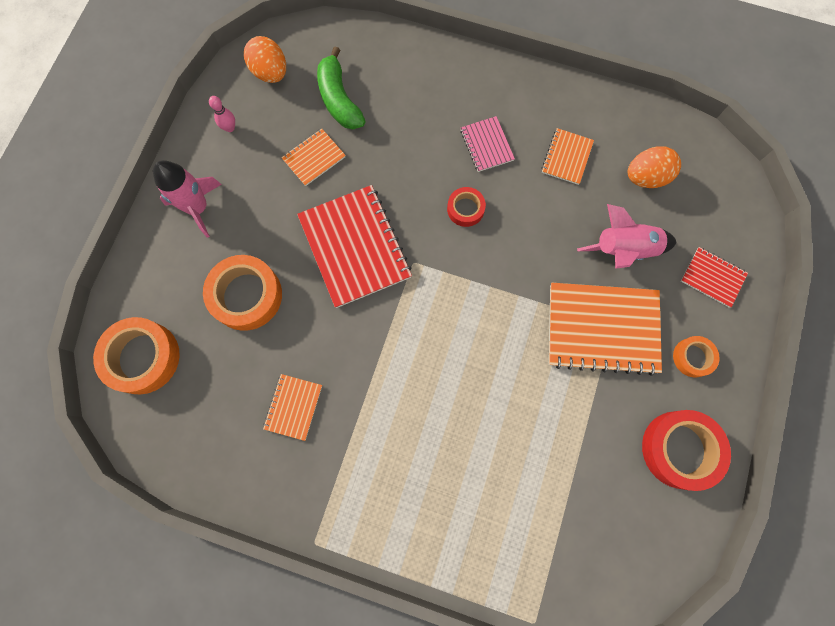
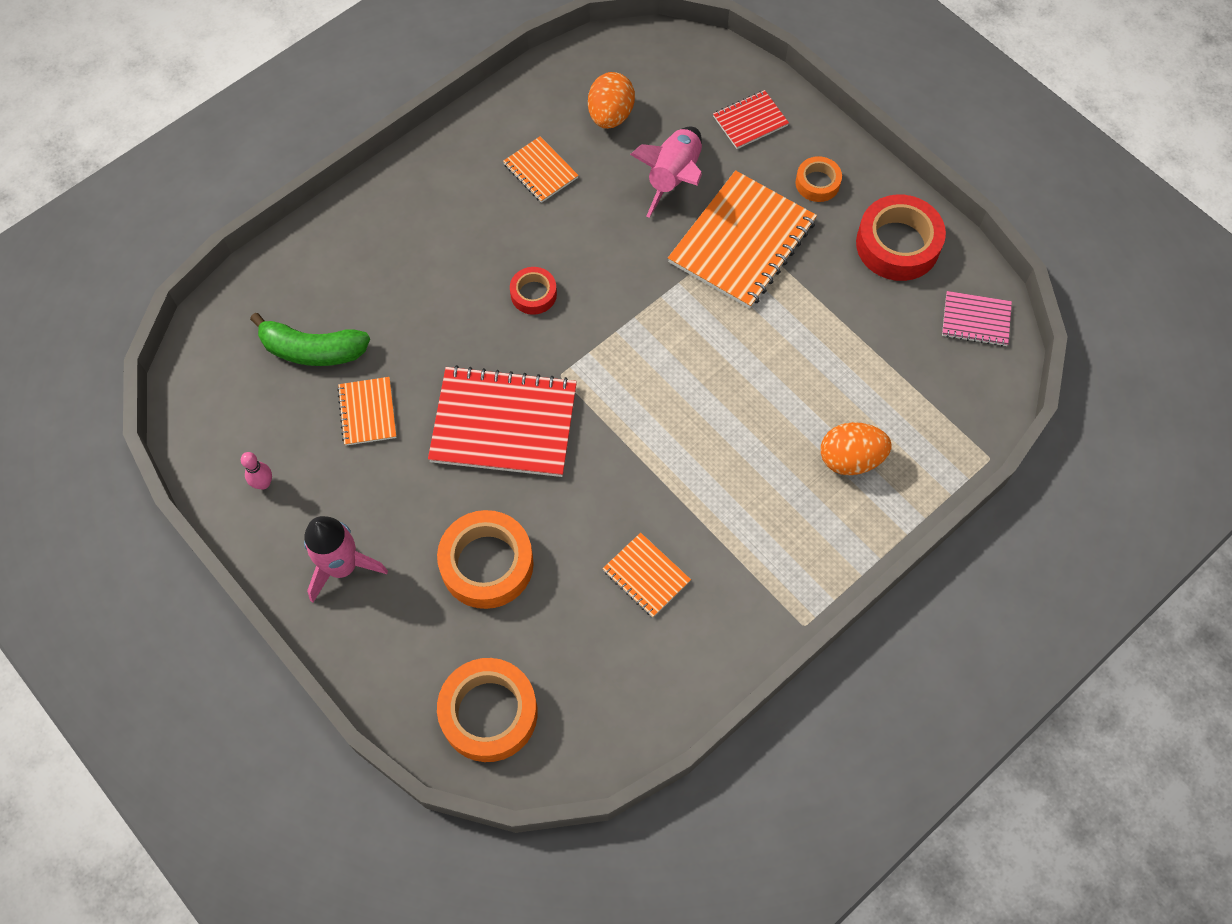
camera: 60 degrees left, 10 degrees down
(270, 72) = (223, 405): orange egg -> orange egg (850, 459)
(486, 145) = (474, 235): pink notebook -> pink notebook (976, 320)

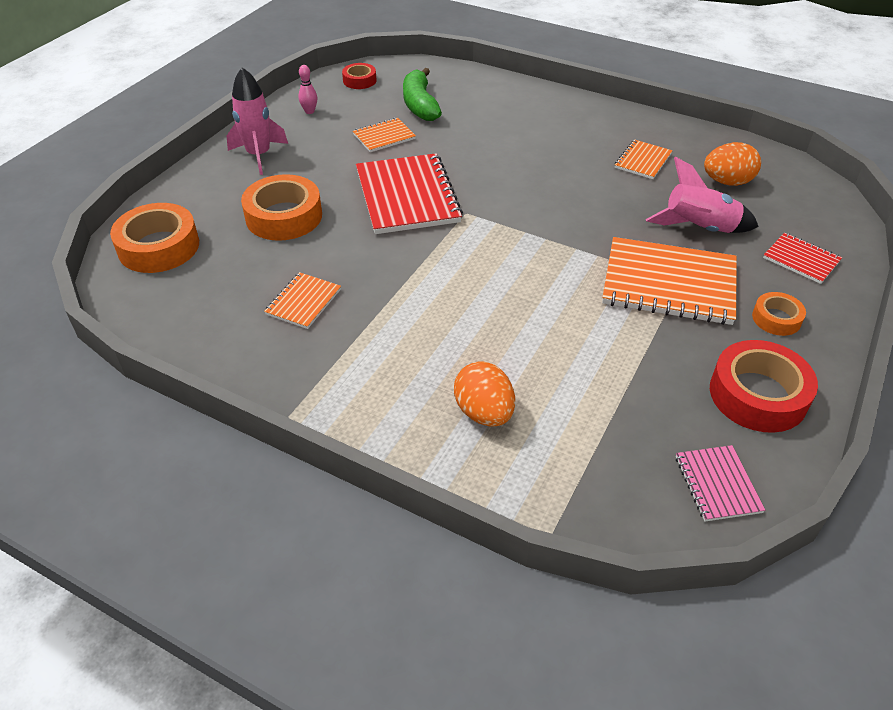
camera: 70 degrees right, 20 degrees down
(533, 294) = (530, 183): red tape -> red tape (359, 80)

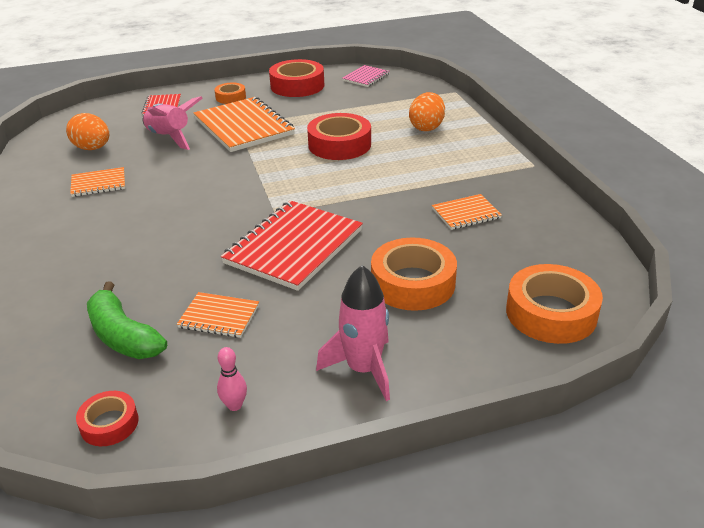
camera: 135 degrees left, 10 degrees down
(420, 105) = (123, 336): green banana -> green banana turned 105 degrees clockwise
(535, 319) = (339, 145): none -> red tape

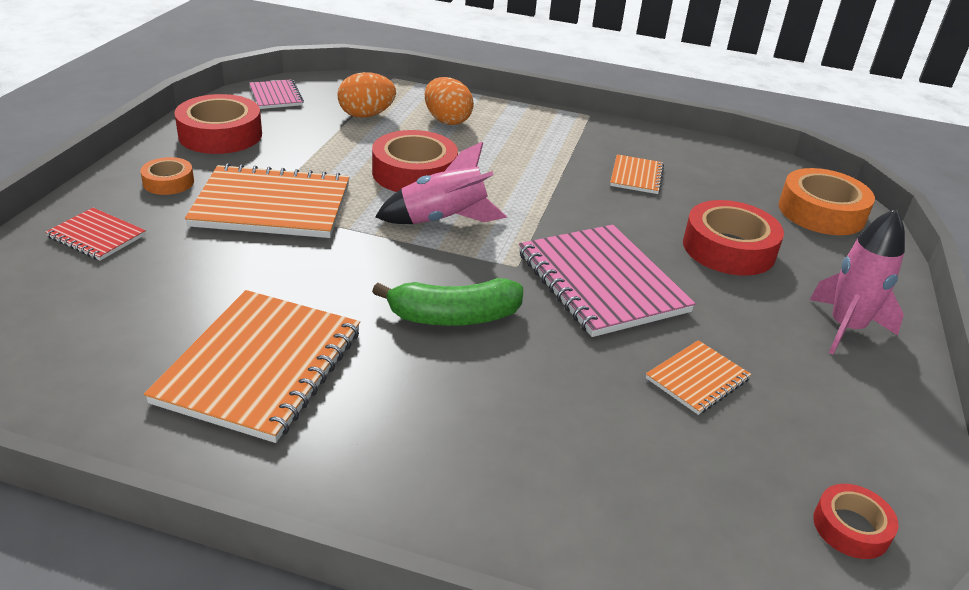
camera: 60 degrees left, 0 degrees up
(92, 148) = (132, 337): orange egg -> orange egg (366, 115)
(98, 183) = (260, 366): orange notebook -> orange notebook, size x1.98
(123, 336) = (684, 463): green banana -> green banana (454, 317)
(169, 138) = (211, 264): pink rocket -> pink rocket (443, 220)
(234, 405) = (862, 424): pink bowling pin -> none
(294, 247) = (601, 282): red notebook -> pink notebook
(413, 283) = (728, 248): orange tape -> red tape

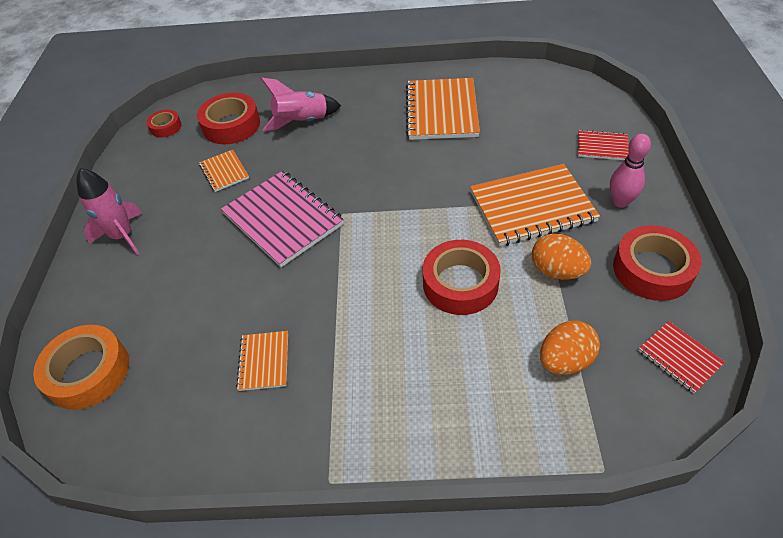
camera: 170 degrees right, 15 degrees up
(168, 182) = (620, 202): orange tape -> pink bowling pin
(276, 96) = (679, 357): pink notebook -> red notebook
(443, 220) = (408, 237): pink rocket -> pink rocket (302, 122)
(447, 120) = (481, 388): orange egg -> orange egg (557, 271)
(454, 317) = (364, 165): green banana -> none
(697, 379) = (224, 172): orange notebook -> orange notebook turned 60 degrees counterclockwise
(728, 248) = (188, 286): red tape -> red tape (231, 125)

